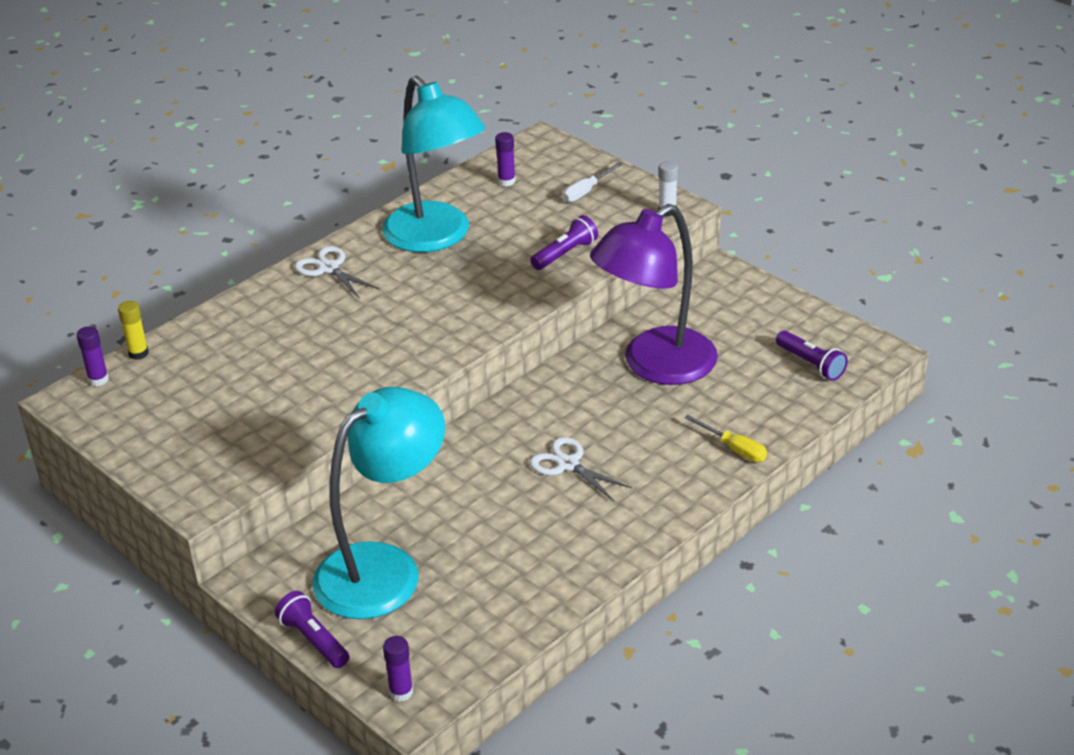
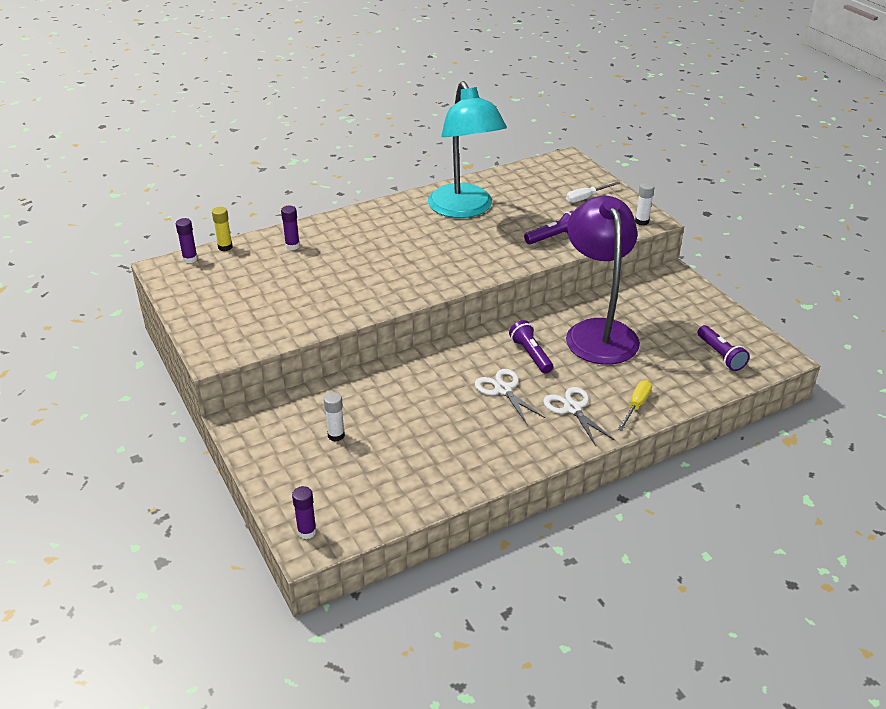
camera: 15 degrees right, 0 degrees up
(314, 640) = (262, 476): purple flashlight -> purple flashlight (531, 354)
(328, 268) = (380, 216): white scissors -> white scissors (572, 408)
(384, 568) = (336, 435): turquoise lamp -> white glue stick
(506, 181) = (531, 181): purple glue stick -> purple glue stick (292, 246)
(655, 366) = (598, 332): purple lamp -> purple lamp turned 105 degrees clockwise
(734, 449) = (636, 406): yellow screwdriver -> yellow screwdriver turned 120 degrees counterclockwise

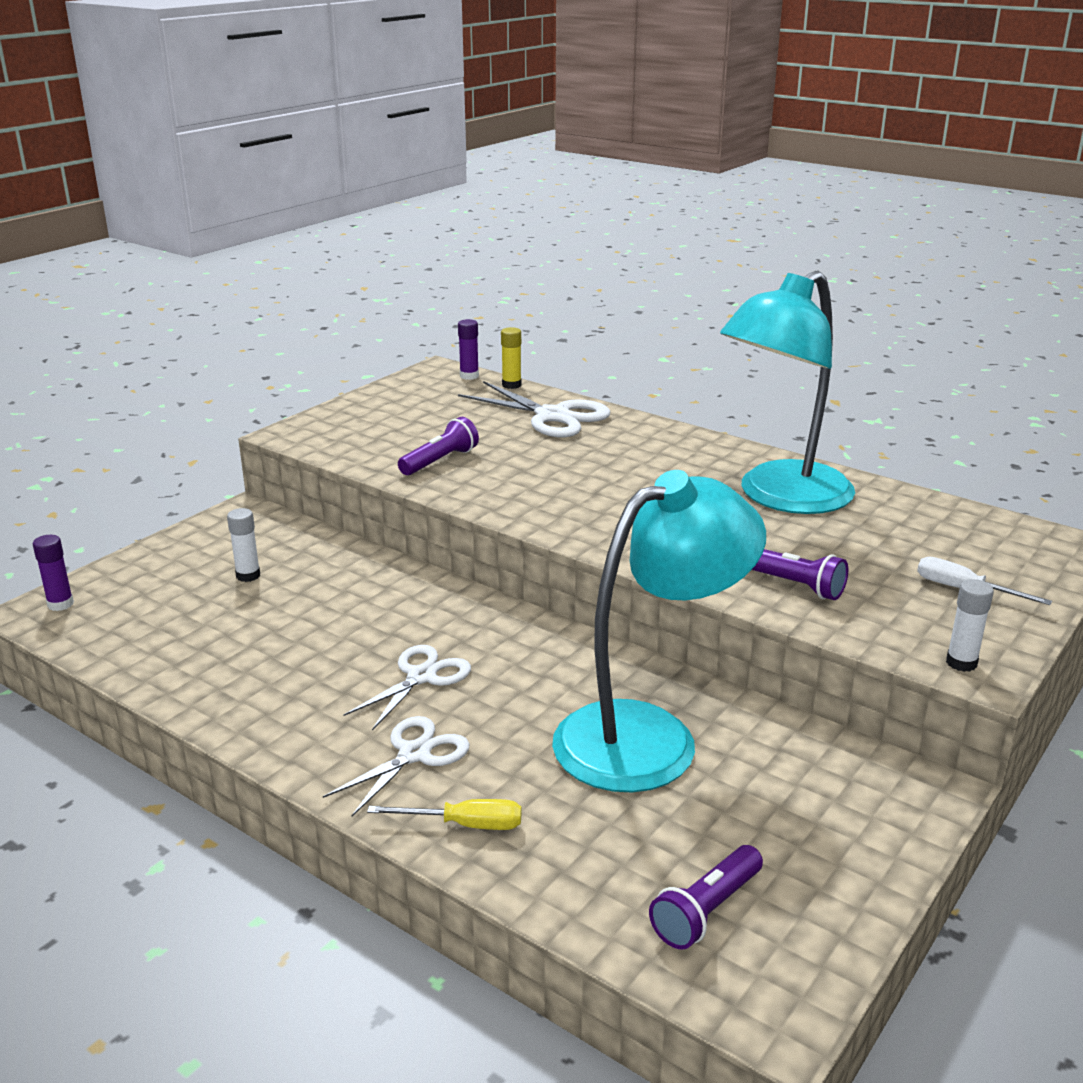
camera: 65 degrees right, 10 degrees down
(292, 246) = (552, 416): purple glue stick -> white scissors
(531, 354) = (529, 681): purple flashlight -> purple flashlight (440, 461)
(598, 332) = (649, 736): purple lamp -> turquoise lamp

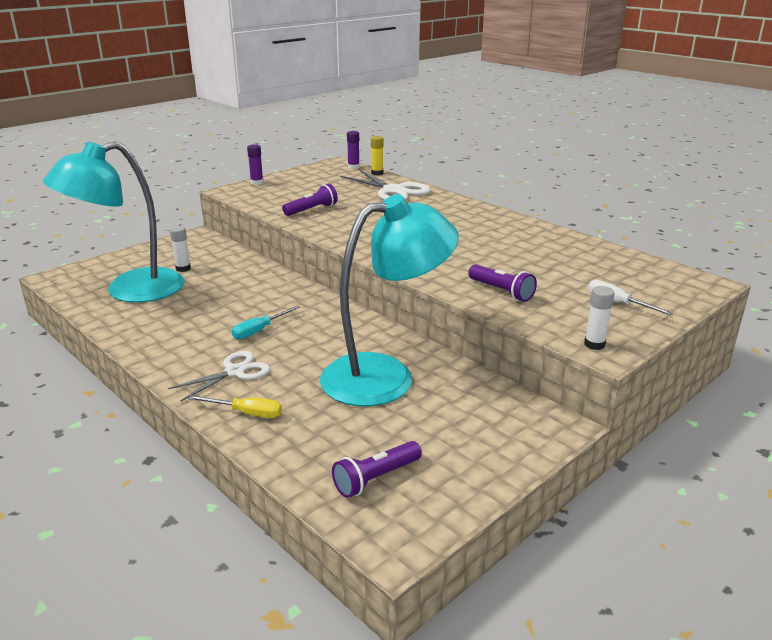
camera: 10 degrees right, 0 degrees up
(60, 604) = (70, 275): purple glue stick -> purple glue stick (257, 183)
(421, 677) = (259, 330): white scissors -> turquoise screwdriver
(781, 497) = (519, 243): turquoise lamp -> turquoise lamp (129, 290)

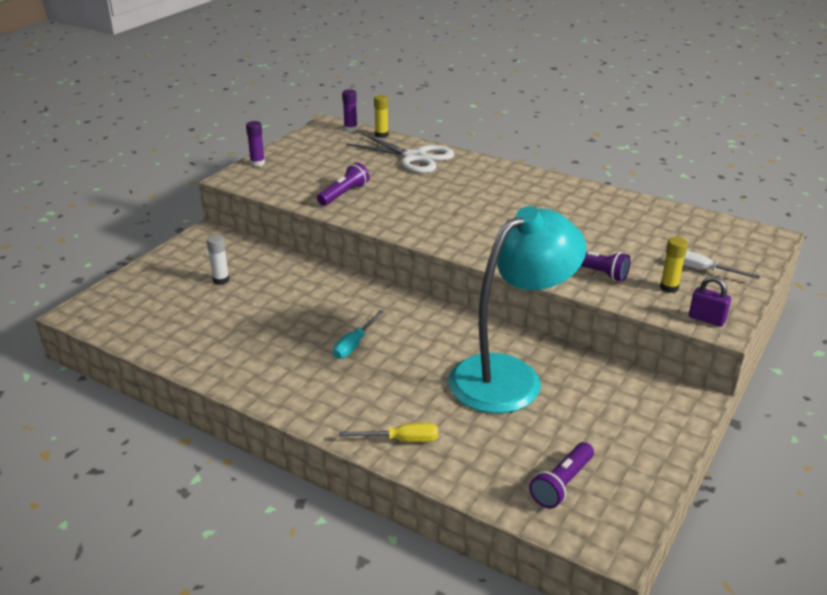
camera: 15 degrees left, 5 degrees up
(129, 290) = (180, 317): turquoise lamp -> none
(235, 371) = (360, 396): white scissors -> none
(571, 313) = (669, 288): none -> yellow glue stick
(594, 344) = (706, 319): white glue stick -> purple padlock

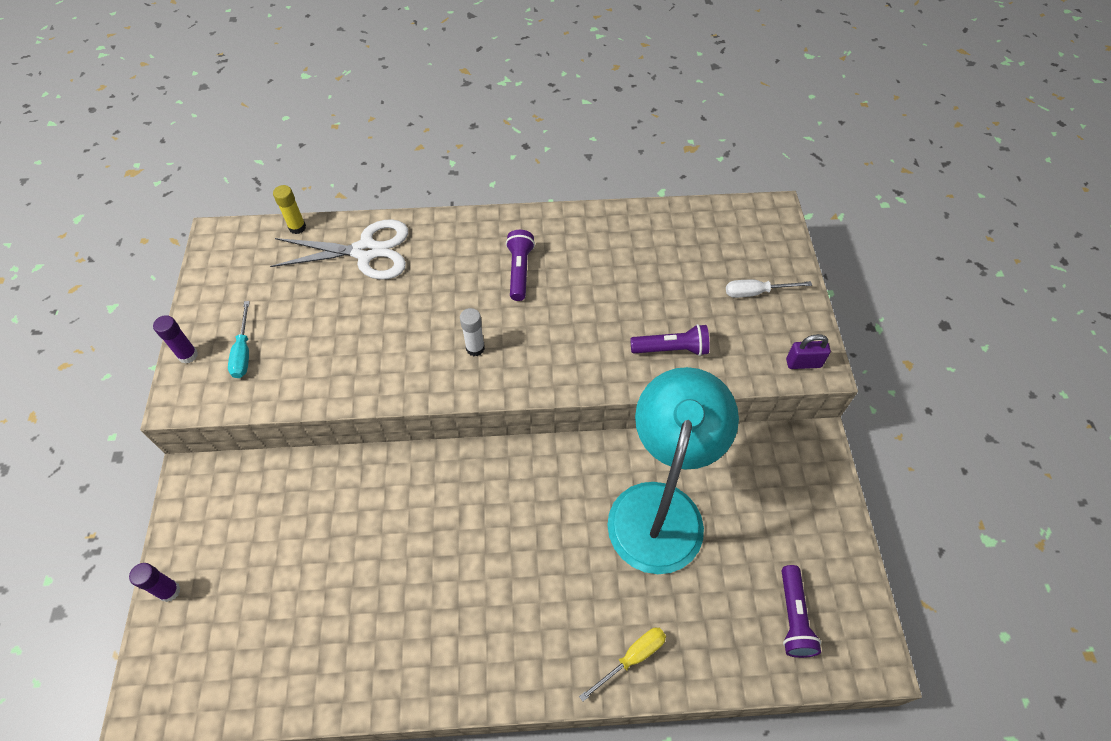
camera: 35 degrees left, 25 degrees up
(221, 280) = (273, 546): white glue stick -> white glue stick (475, 348)
(344, 194) = (337, 359): purple flashlight -> purple flashlight (519, 271)
(350, 129) = (252, 233): purple glue stick -> purple glue stick (169, 591)
(354, 344) = (492, 556): turquoise screwdriver -> turquoise screwdriver (243, 352)
(669, 288) = (746, 335): yellow glue stick -> none

